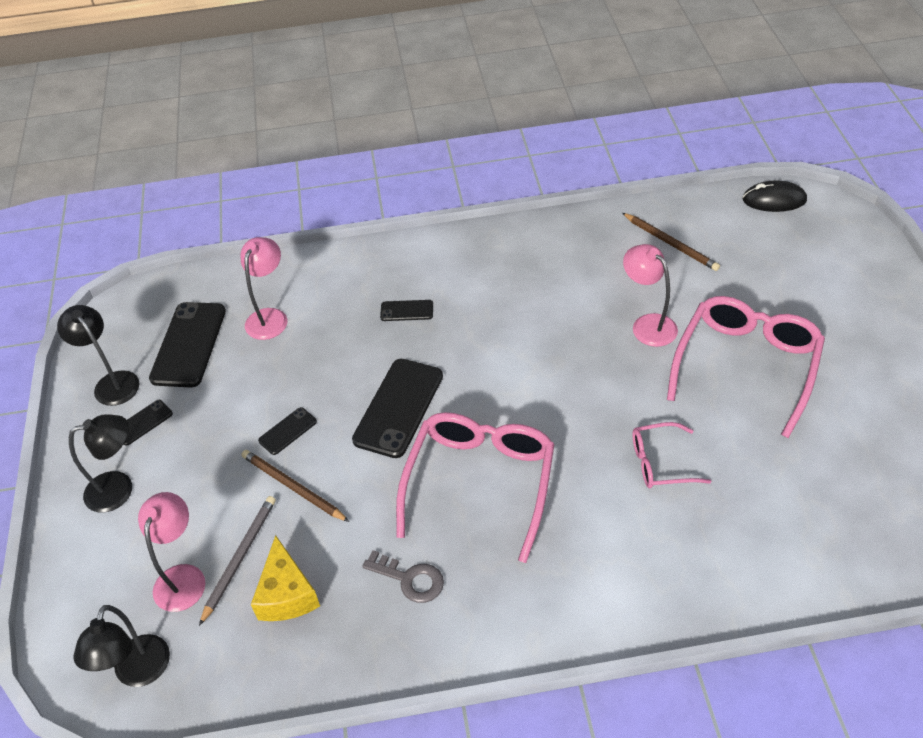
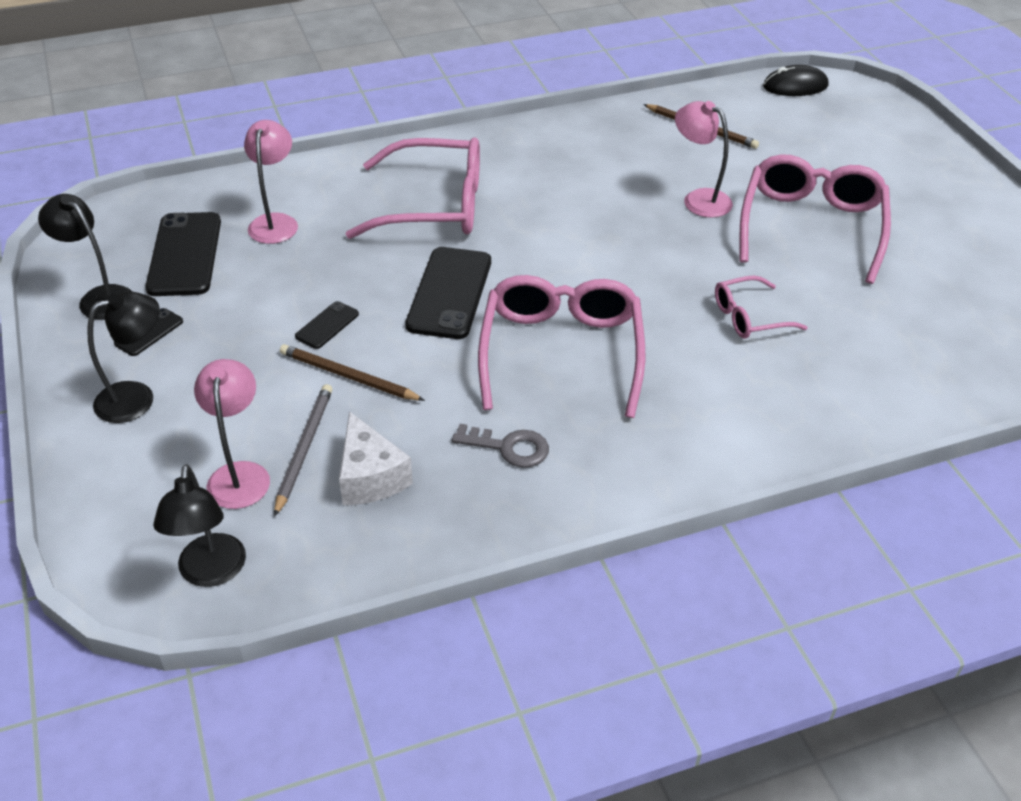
camera: 15 degrees left, 5 degrees down
(286, 594) = (370, 477): yellow cheese -> white cheese
(407, 311) = (433, 205): black phone -> pink glasses

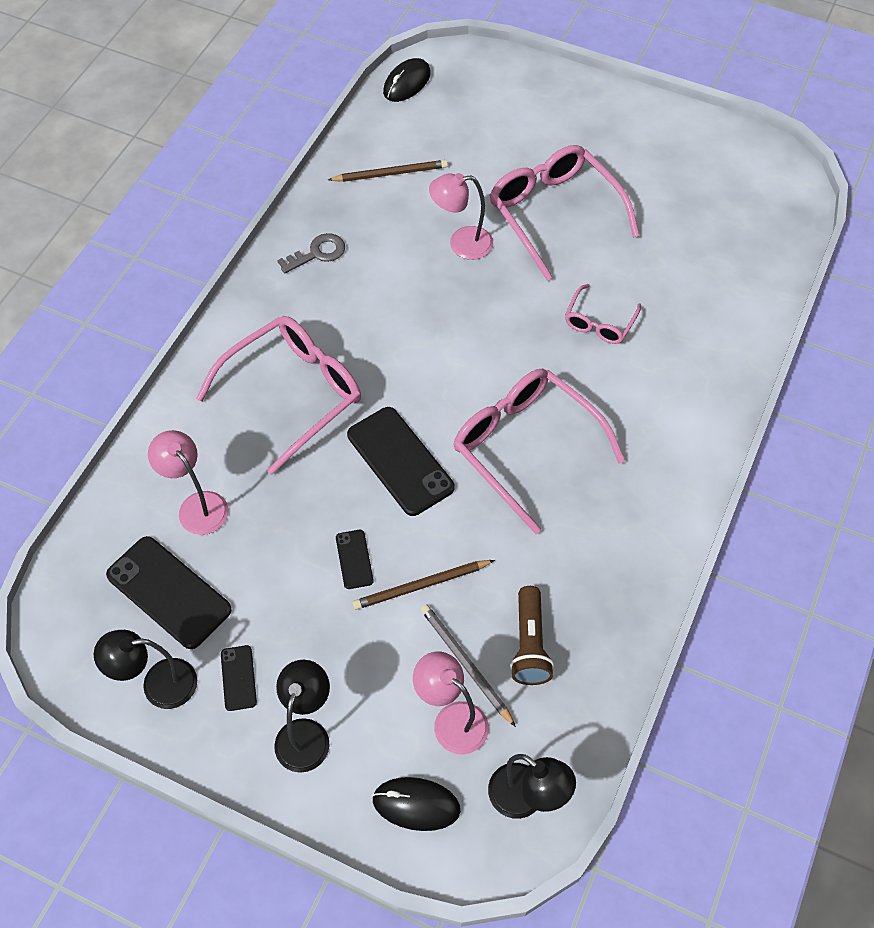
camera: 45 degrees left, 15 degrees up
(134, 504) = (416, 804): none -> black mouse
(370, 477) = (529, 644): white cheese -> brown flashlight
(508, 447) = (580, 547): grey key -> grey key (317, 253)

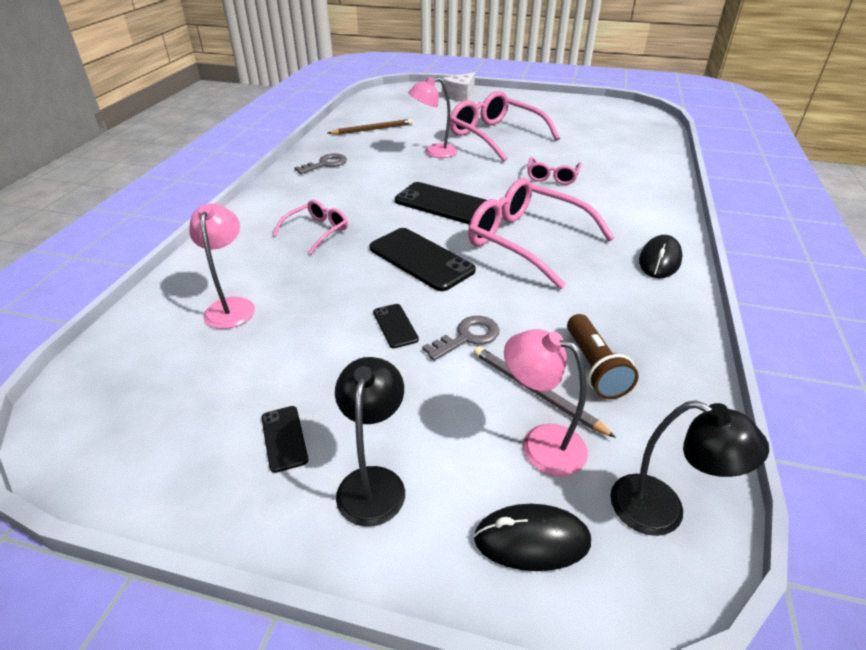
camera: 10 degrees left, 20 degrees down
(158, 685) = (185, 458): black lamp -> none
(168, 592) = (200, 373): black phone -> black phone (443, 204)
(197, 505) = (231, 306): pink lamp -> pink lamp turned 45 degrees clockwise
(292, 394) = (316, 231): pink glasses -> pink glasses, size x0.52
(407, 83) = (374, 98): black mouse -> black mouse (659, 260)
(421, 586) = (467, 337): brown pencil -> grey key
(534, 92) = (460, 96): none -> white cheese

